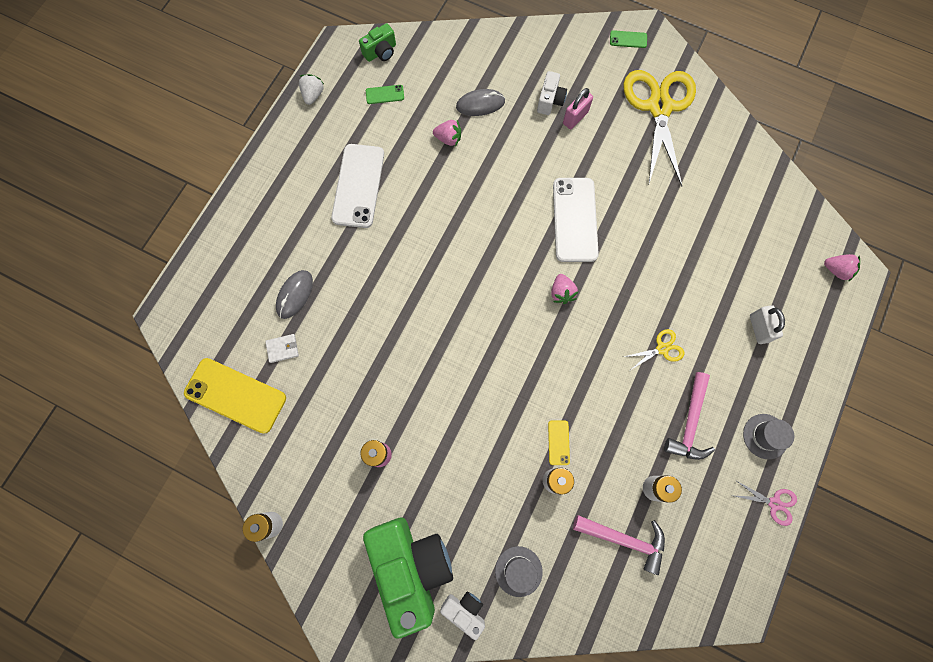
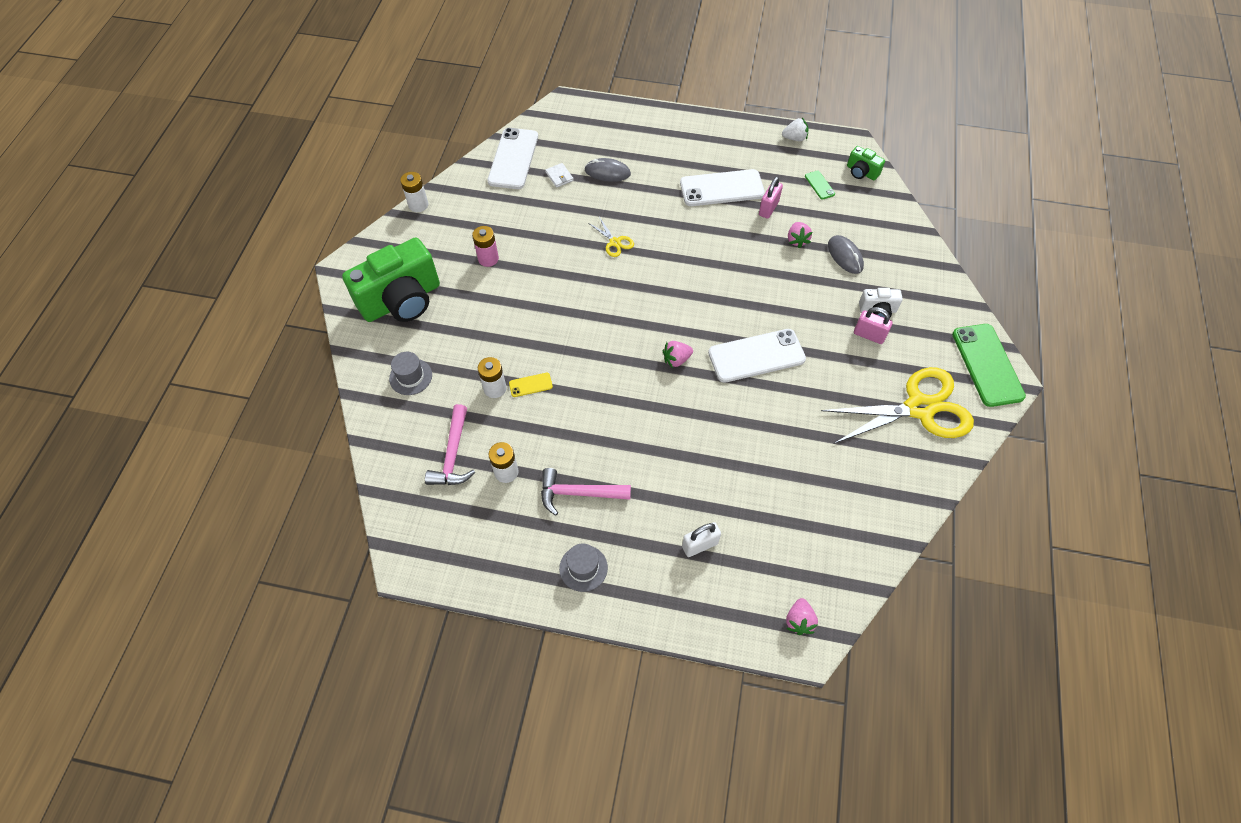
camera: 75 degrees right, 15 degrees down
(235, 395) = (513, 159): yellow phone -> white phone
(400, 151) = (768, 208): none -> pink padlock
(465, 610) = (372, 345): white camera -> none
(628, 39) = (987, 365): green phone -> green phone, size x2.24
(662, 349) = (647, 456): yellow scissors -> yellow scissors (615, 242)
(774, 503) = (515, 586): pink scissors -> none

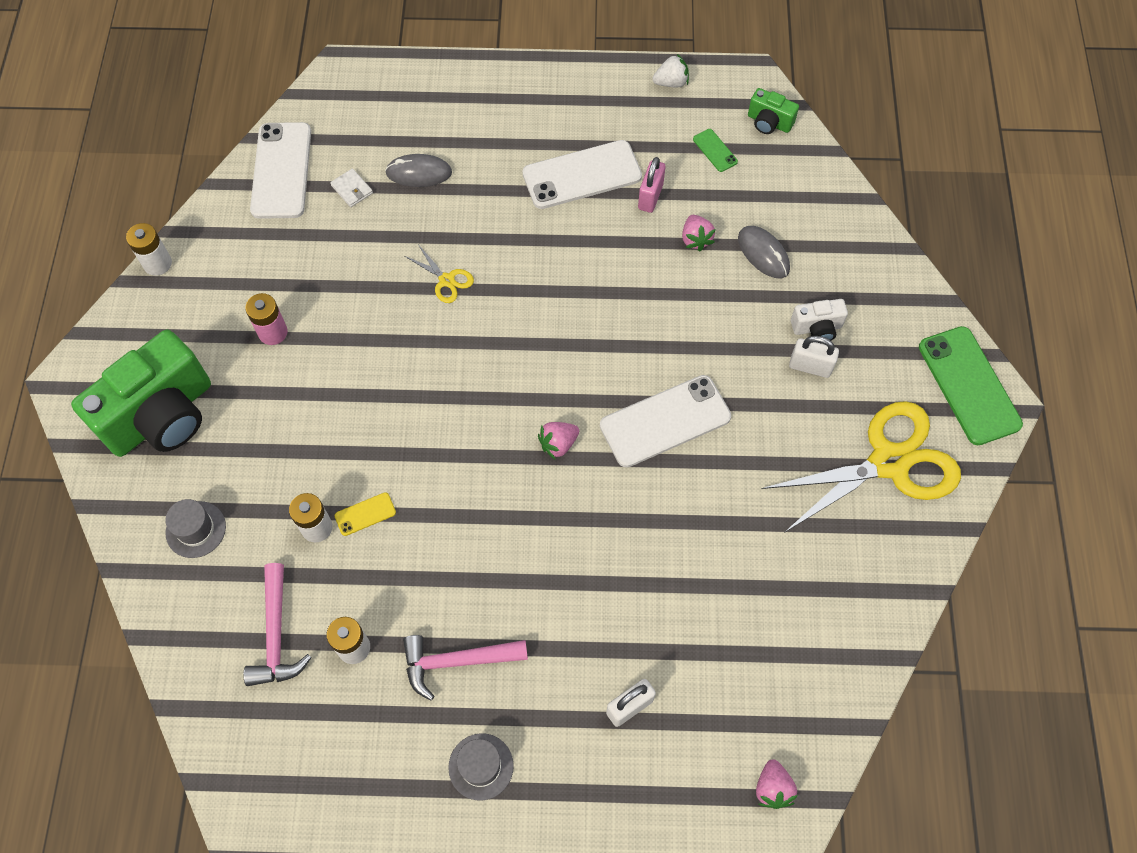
camera: 10 degrees left, 5 degrees up
(869, 335) = (810, 366): pink padlock -> white padlock

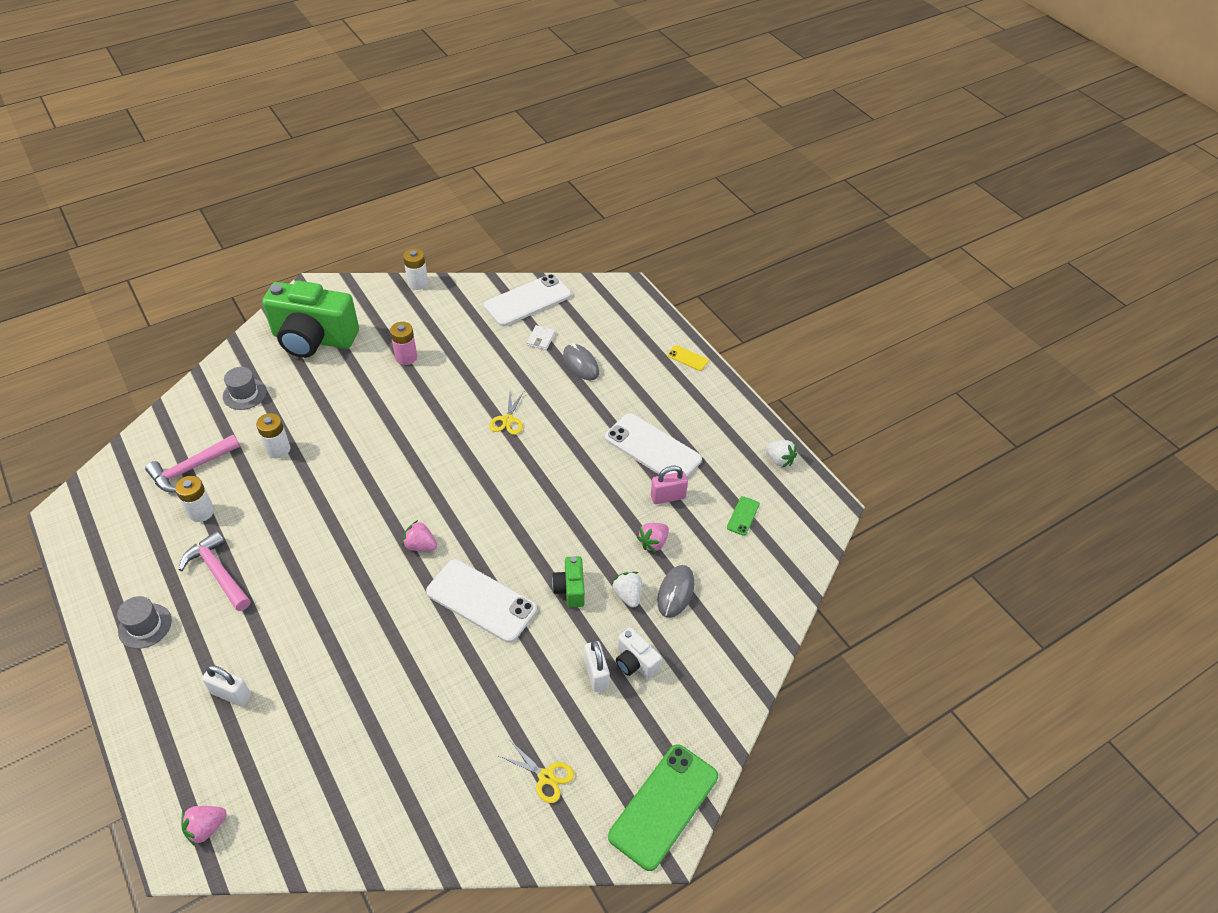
camera: 55 degrees right, 15 degrees down
(365, 514) = (302, 468): yellow phone -> yellow phone (687, 358)
(741, 293) = (628, 595): none -> white strawberry
(769, 122) = (800, 537): green camera -> green camera (570, 589)
(889, 462) = (546, 777): yellow scissors -> yellow scissors, size x0.42

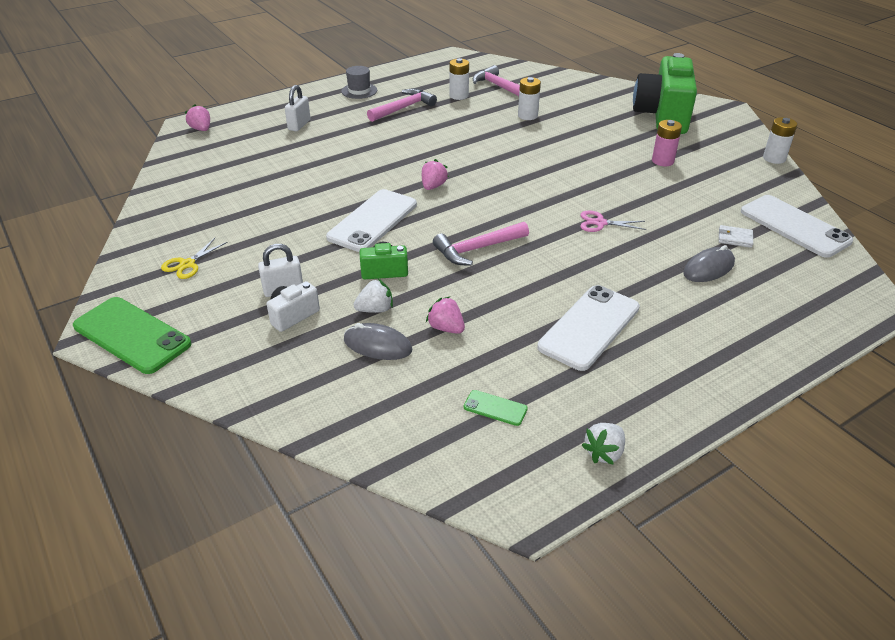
camera: 90 degrees right, 10 degrees down
(244, 394) = (583, 96): grey hat -> none
(508, 420) = (600, 223): yellow scissors -> pink scissors
(540, 514) = (477, 249): none -> pink hammer
(668, 497) = (515, 340): pink padlock -> none
(687, 358) = (768, 360): yellow phone -> none

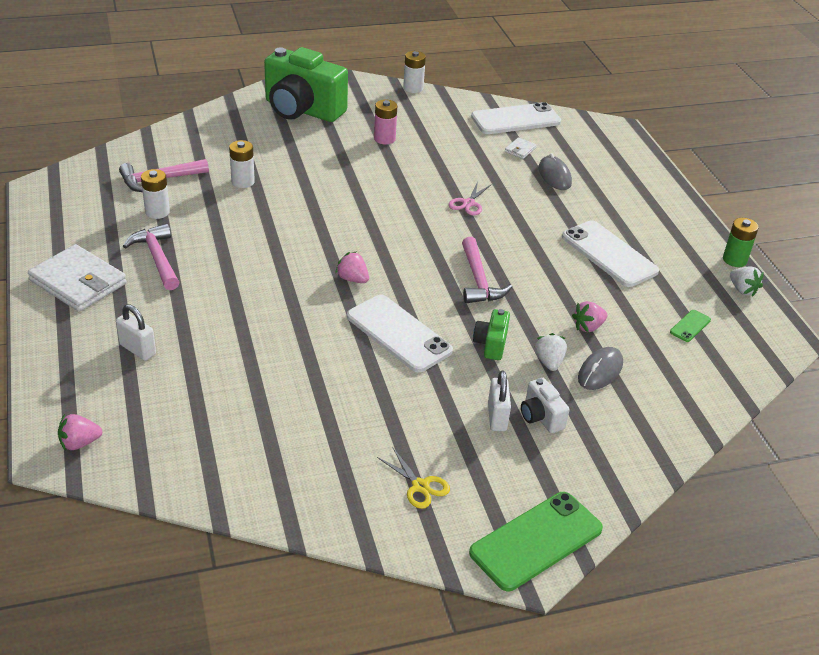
camera: 75 degrees left, 0 degrees up
(359, 91) = (78, 282): grey hat -> white wallet
(667, 440) = (734, 260): none -> green battery

